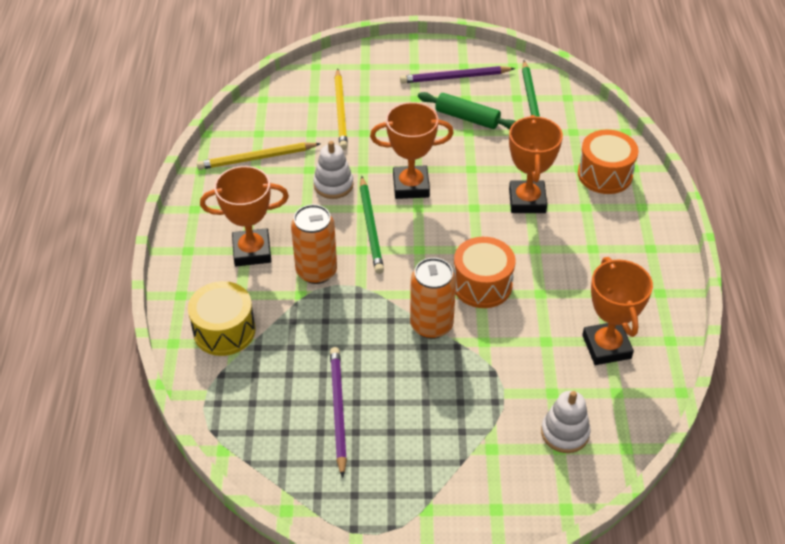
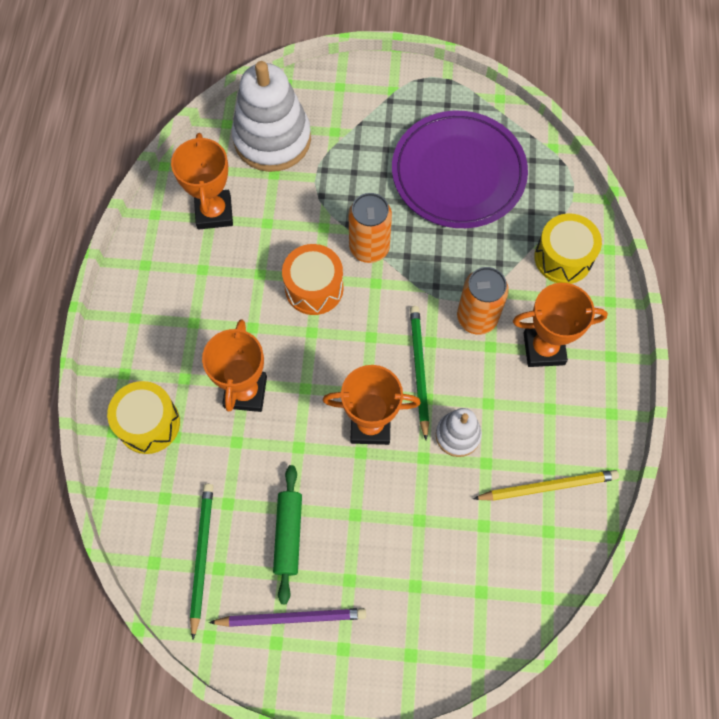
camera: 175 degrees left, 20 degrees up
(338, 410) = (458, 173): purple pencil -> purple plate
(341, 111) = (446, 562): yellow pencil -> none
(467, 118) = (288, 535): green rolling pin -> green rolling pin turned 60 degrees clockwise
(565, 433) = (272, 139): white stacking toy -> white stacking toy, size x1.96
(605, 174) = (149, 423): orange drum -> yellow drum

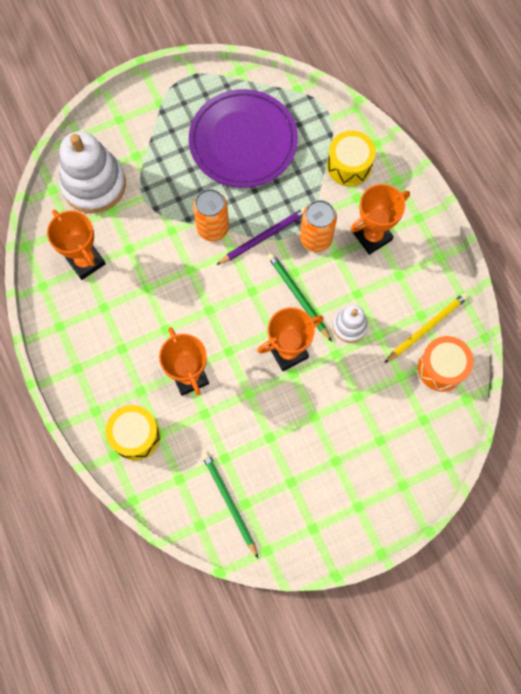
camera: 30 degrees left, 5 degrees up
(288, 535) = (278, 455): green rolling pin -> none
(292, 617) = (313, 506): purple pencil -> purple pencil (263, 237)
(314, 288) = (192, 278): orange drum -> orange drum (441, 368)

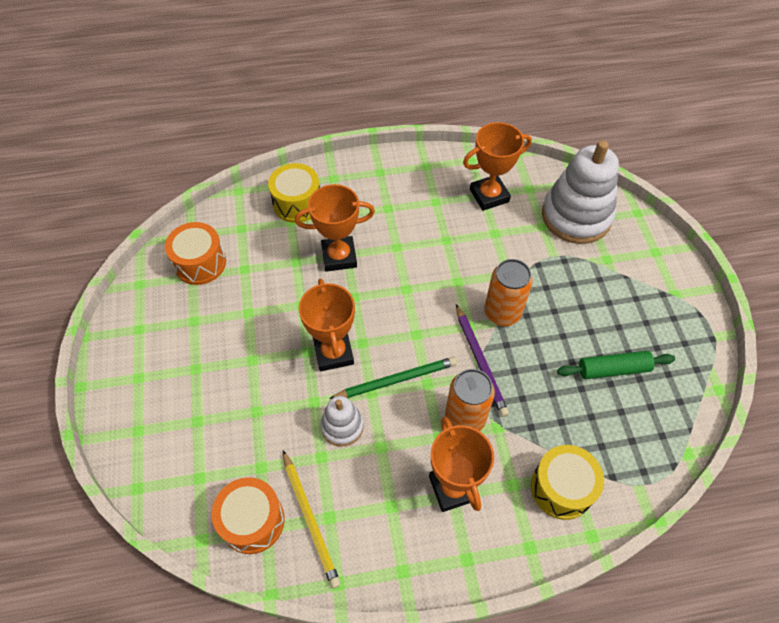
camera: 105 degrees right, 15 degrees down
(229, 502) = (200, 263): green pencil -> orange drum
(243, 141) = (613, 369): purple plate -> green rolling pin

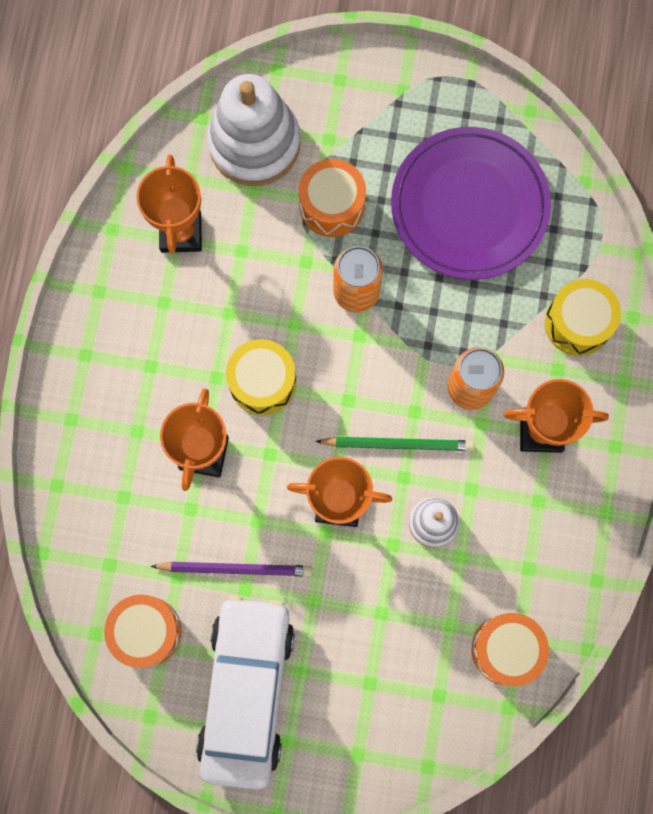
camera: 70 degrees left, 20 degrees up
(171, 338) = (247, 691): none -> white car
(297, 203) = (96, 480): yellow drum -> yellow drum (262, 382)
(310, 519) = (525, 588): yellow pencil -> none
(396, 379) = (398, 444): green pencil -> green pencil turned 90 degrees clockwise
(480, 362) = (409, 343): purple pencil -> purple pencil (235, 568)
(559, 276) = (332, 205): none -> orange drum
(613, 369) = (469, 206): green rolling pin -> purple plate

